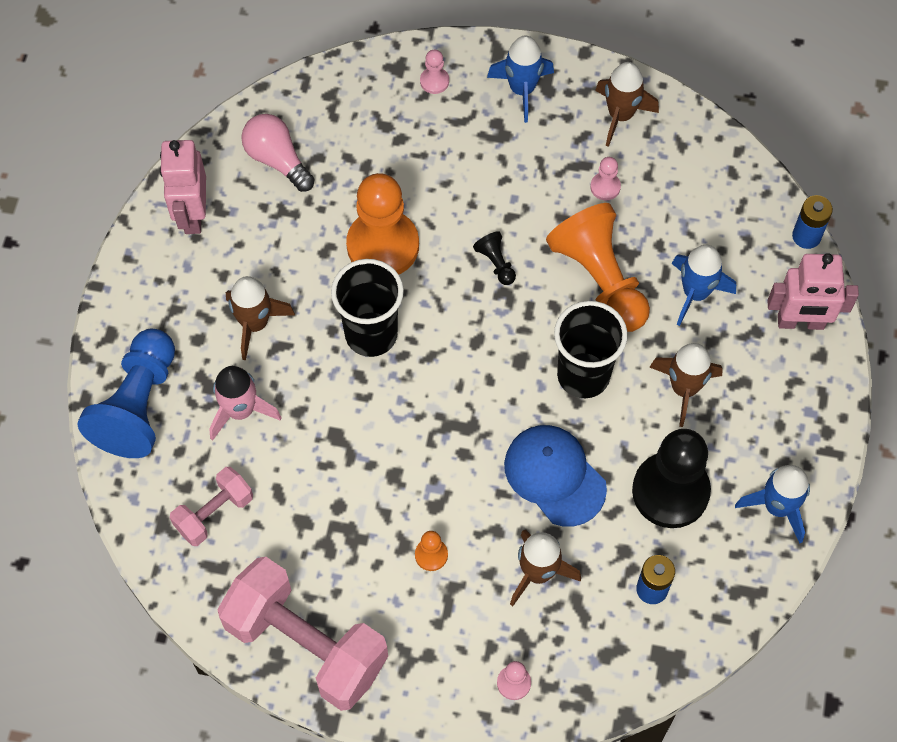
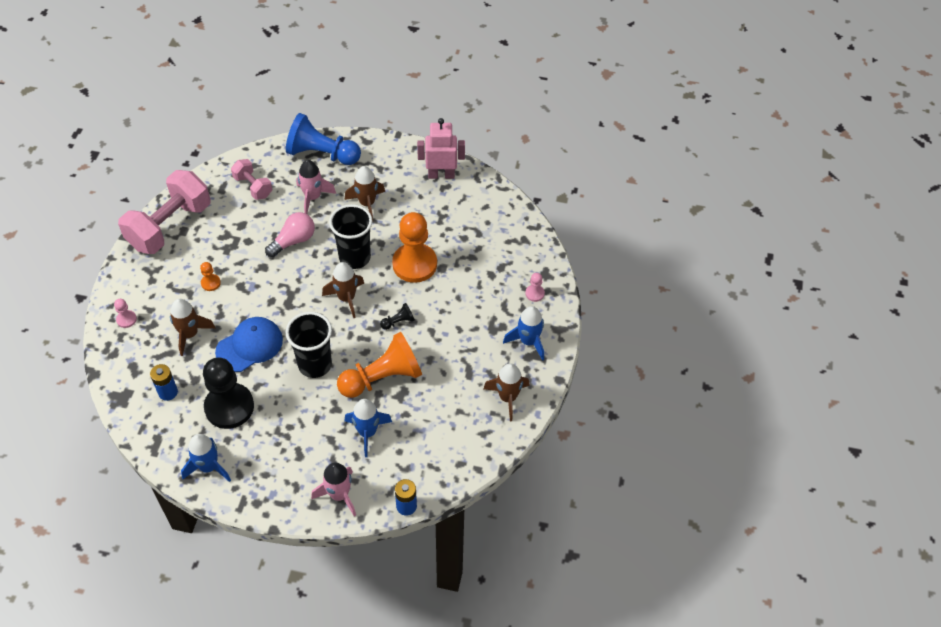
camera: 90 degrees right, 10 degrees down
(277, 160) = (477, 213): pink light bulb -> pink light bulb (293, 241)
(605, 187) = (451, 385): pink pawn -> none
(684, 389) = (298, 420): brown rocket -> brown rocket (346, 298)
(800, 322) = (339, 495): pink robot -> pink rocket

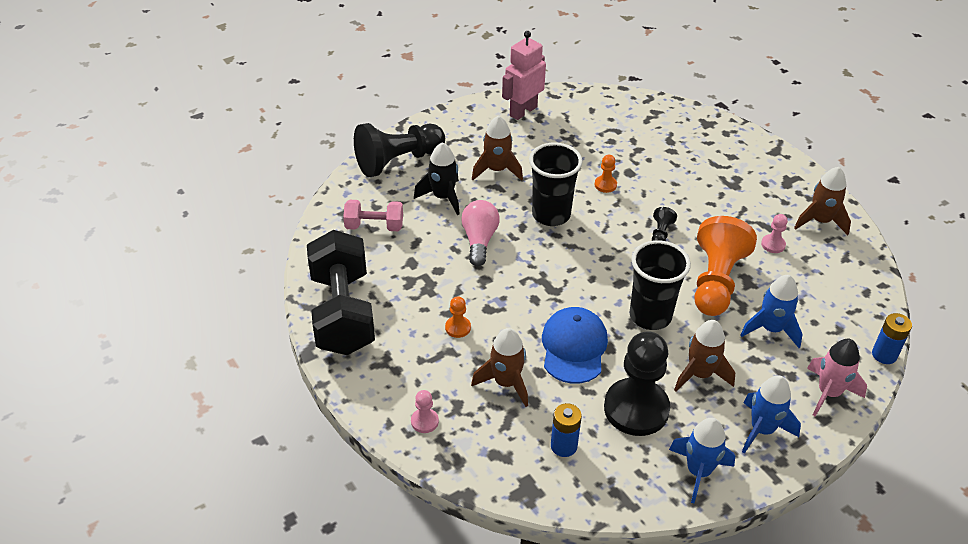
camera: 45 degrees left, 10 degrees down
(170, 226) = (343, 313): pink dumbbell -> black dumbbell
(313, 197) = (443, 197): pink rocket -> black rocket
(322, 154) = (398, 161): blue pawn -> black pawn
(346, 298) = (593, 248): brown rocket -> brown rocket (700, 374)
(414, 264) = (605, 185): orange pawn -> orange pawn, size x0.42
(528, 341) = (770, 174): blue rocket -> blue rocket (762, 430)
(534, 293) = (721, 140): pink pawn -> pink pawn (773, 244)

